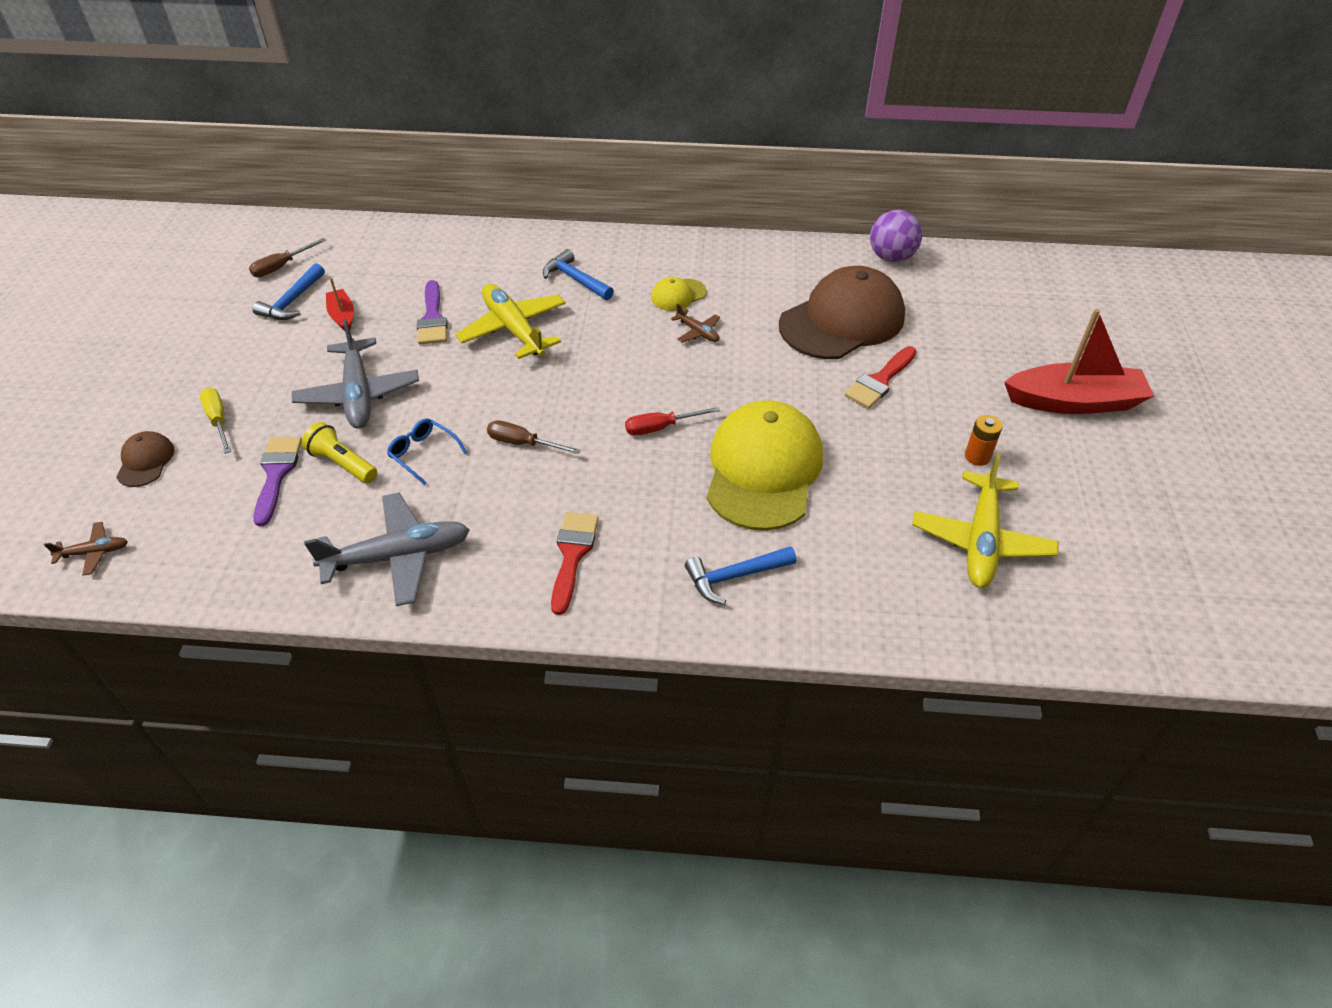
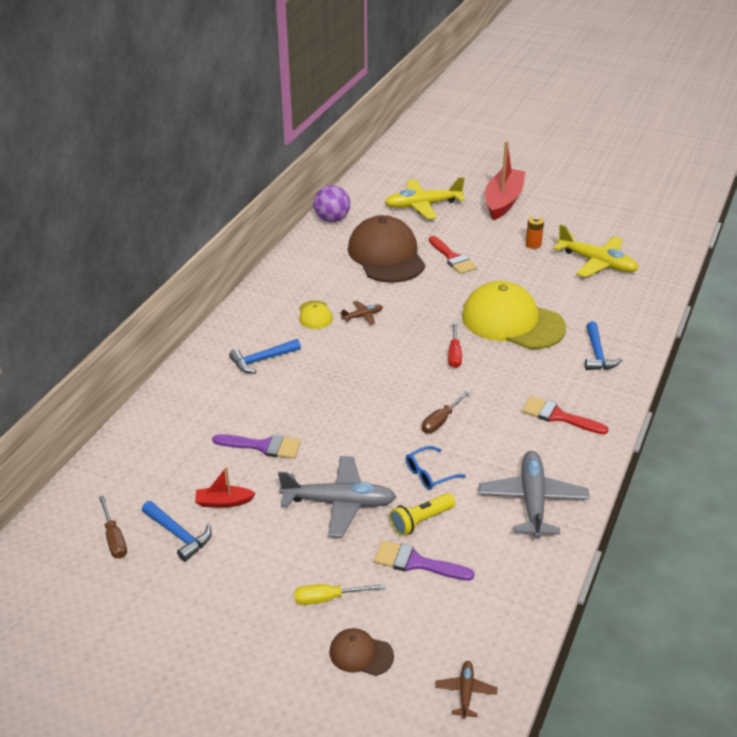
camera: 70 degrees left, 10 degrees down
(513, 329) = (305, 403): yellow plane -> yellow plane (422, 205)

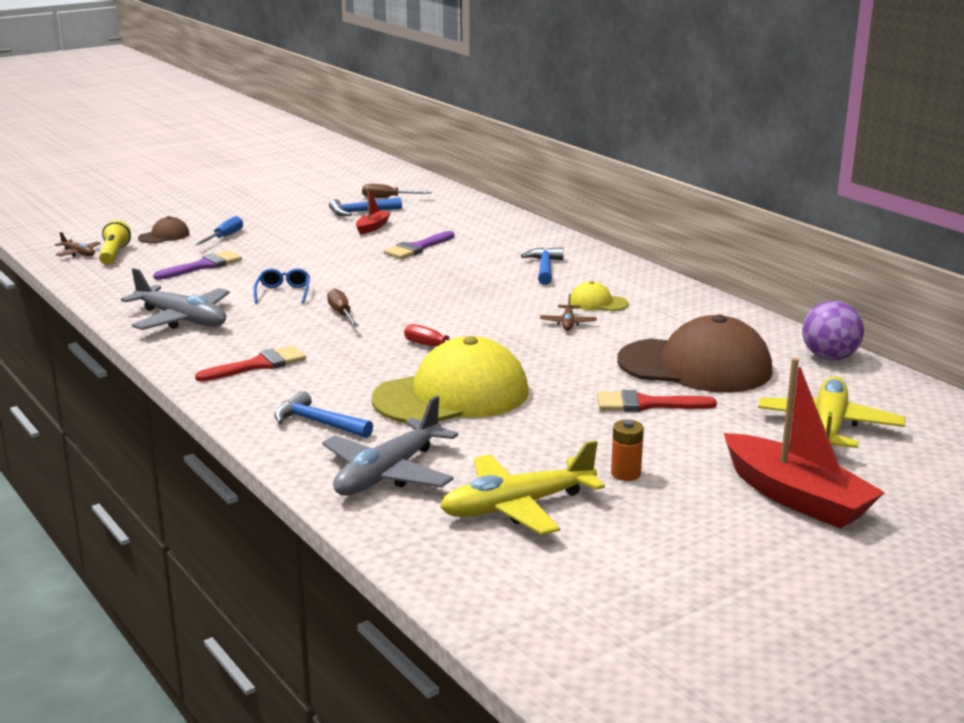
camera: 120 degrees right, 15 degrees down
(328, 598) = (225, 237): yellow screwdriver -> blue screwdriver
(339, 503) = (307, 258): grey plane -> grey plane (388, 473)
(421, 521) = (239, 277): yellow flashlight -> yellow flashlight (114, 254)

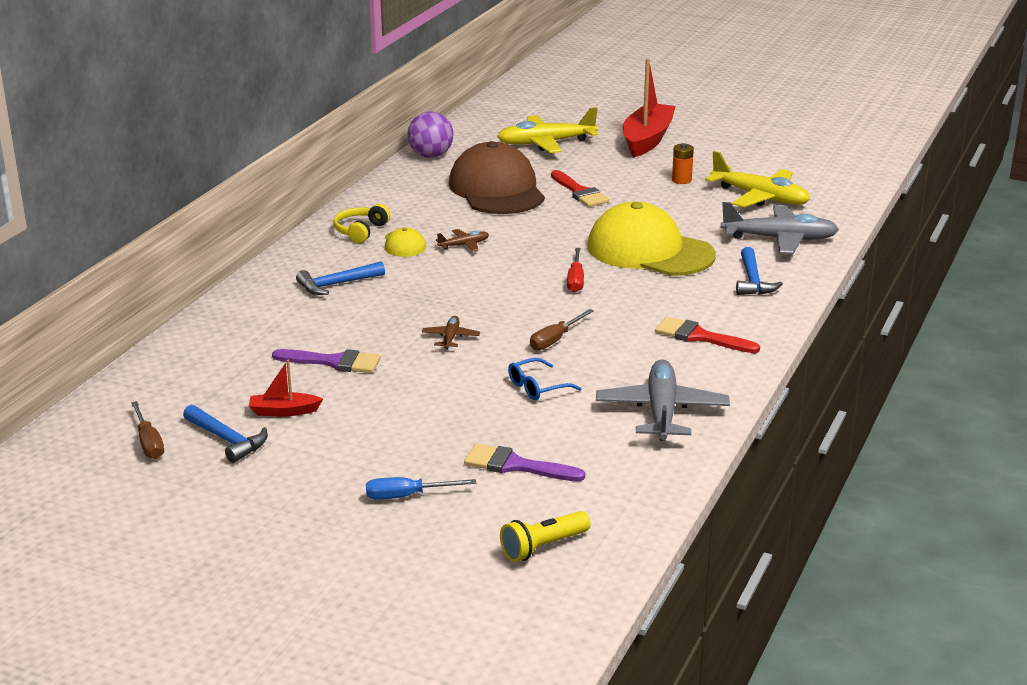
camera: 120 degrees left, 5 degrees up
(78, 253) = (567, 577): brown plane -> brown plane (450, 338)
(164, 236) = (443, 544): brown cap -> none
(646, 293) = (360, 231): none -> yellow headphones

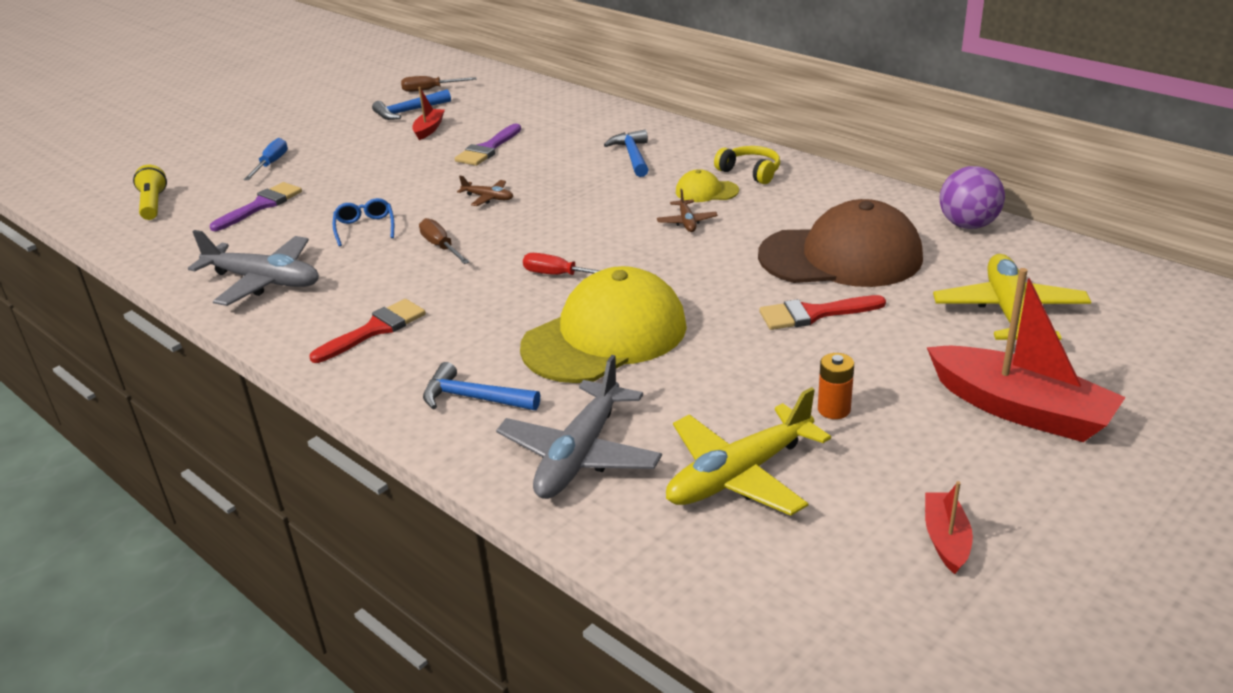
camera: 110 degrees right, 5 degrees up
(767, 152) = (946, 539): none -> red boat

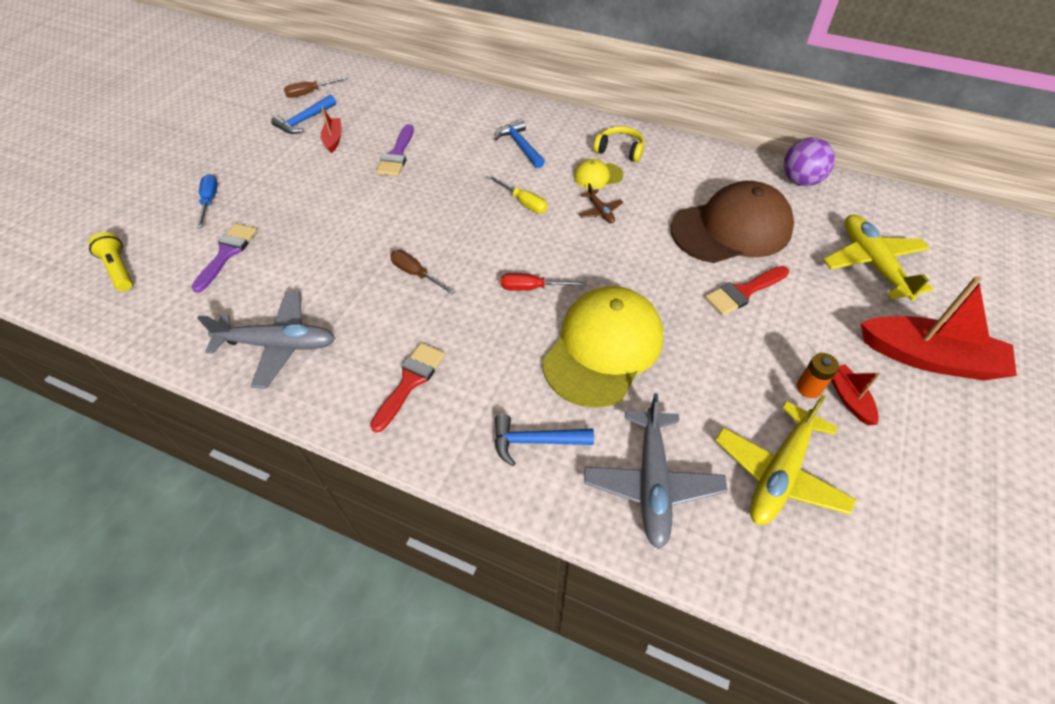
camera: 20 degrees left, 20 degrees up
(365, 228) = (338, 263): blue glasses -> none
(488, 198) = (427, 211): brown plane -> none
(602, 203) = (524, 202): none -> yellow screwdriver
(946, 539) = (949, 500): red boat -> red boat (849, 398)

